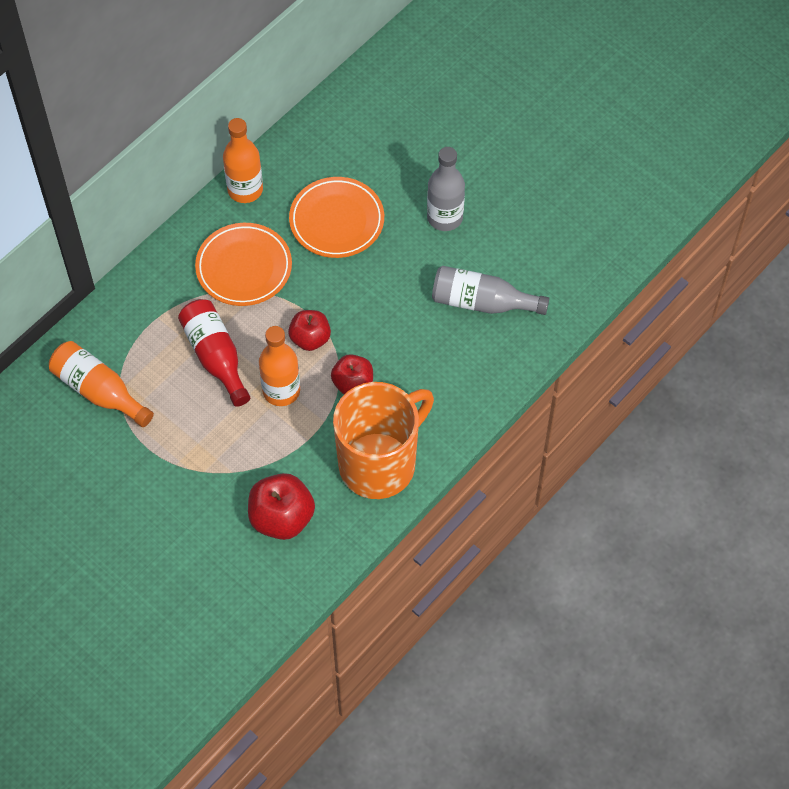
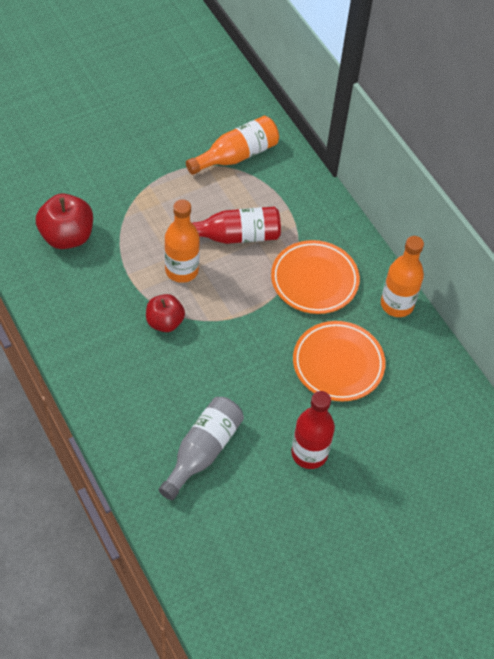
camera: 105 degrees right, 5 degrees down
(310, 339) = (223, 305): red apple -> none
(379, 463) = (80, 317): orange mug -> none
(445, 217) = (309, 453): grey bottle -> red bottle

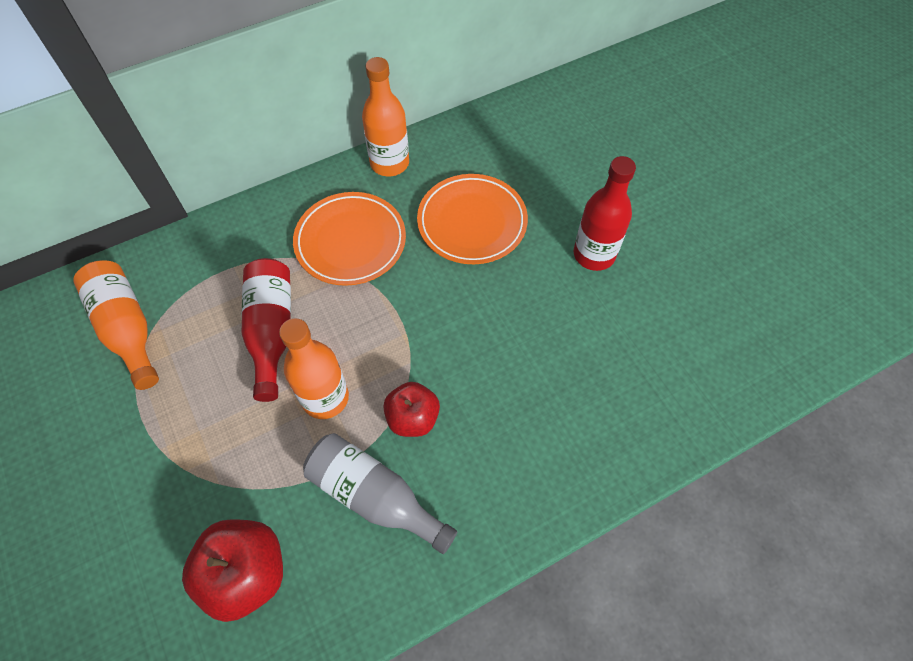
camera: 85 degrees left, 5 degrees up
(203, 451) = (606, 367): grey bottle -> grey bottle (375, 496)

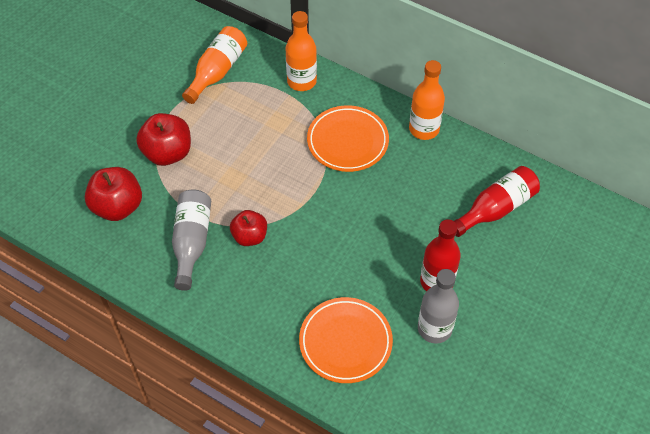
camera: 60 degrees right, 5 degrees down
(208, 457) = (167, 153): none -> red apple
(272, 331) = (260, 137): red bottle -> red bottle (495, 209)
(325, 398) = (235, 187): orange bottle -> orange bottle (301, 81)
(472, 222) = (410, 198): orange plate -> orange plate (345, 342)
(652, 287) = (434, 328): none -> grey bottle

